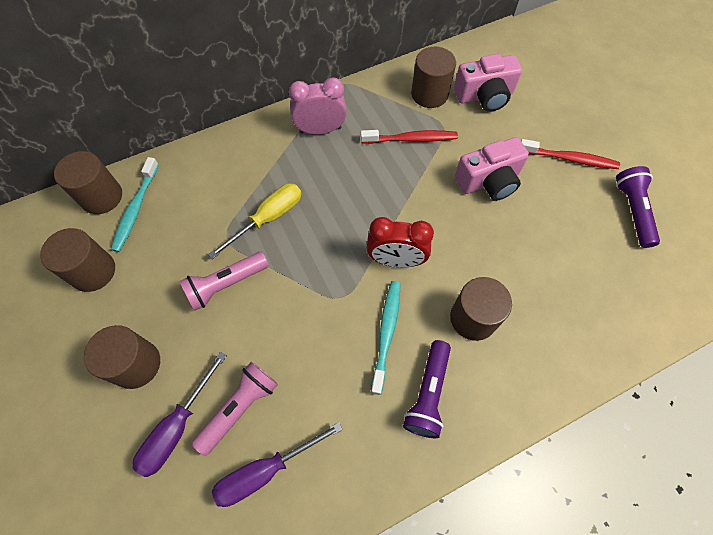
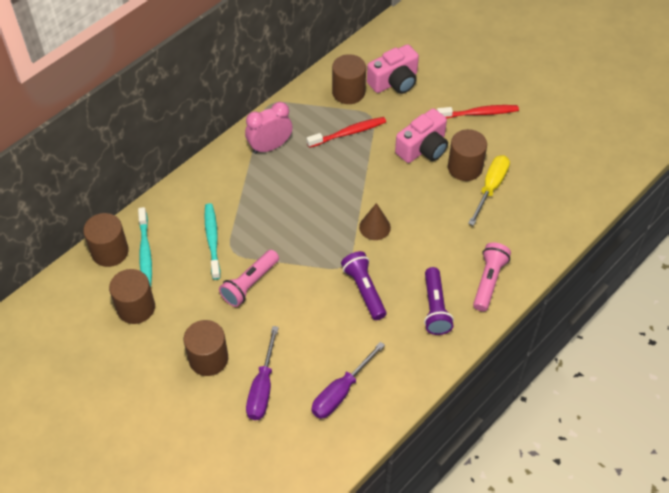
camera: 20 degrees left, 10 degrees down
(239, 408) = (302, 361): pink flashlight -> pink flashlight (488, 281)
(268, 218) = (259, 227): yellow screwdriver -> yellow screwdriver (490, 188)
(386, 333) = (388, 279): turquoise toothbrush -> turquoise toothbrush (212, 240)
(396, 260) = (374, 227): red clock -> brown cone
(473, 318) = (448, 249): brown cylinder -> brown cylinder (465, 167)
(632, 211) = (539, 139): purple flashlight -> purple flashlight (364, 290)

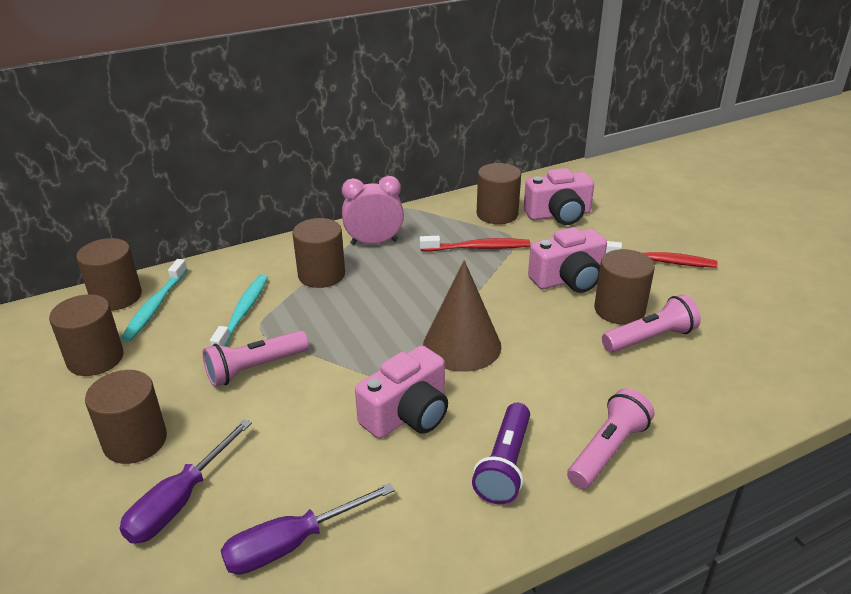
camera: 20 degrees right, 20 degrees down
(248, 190) = (321, 275): none -> brown cylinder
(364, 290) = (407, 414): purple flashlight -> pink camera
(374, 227) = (462, 345): brown cone -> brown cone, size x1.70
(490, 188) = (650, 338): yellow screwdriver -> pink flashlight

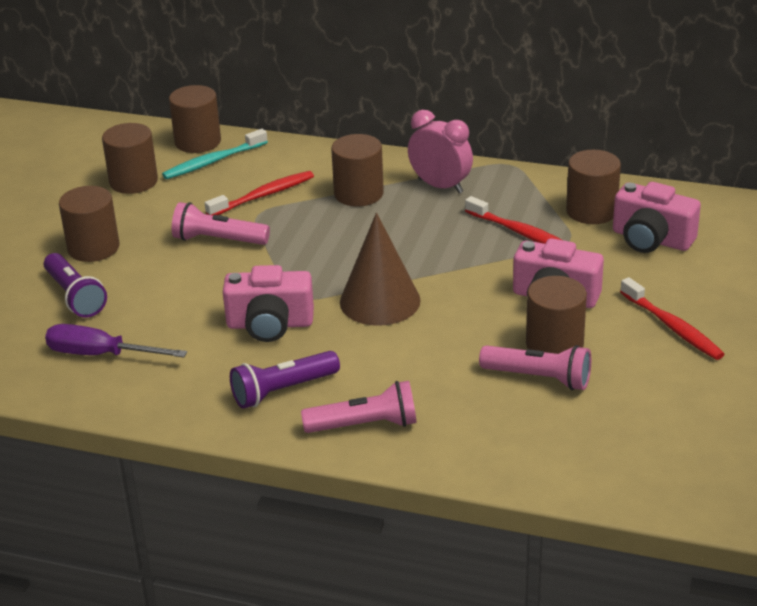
camera: 45 degrees right, 0 degrees up
(180, 501) = (75, 296): purple screwdriver -> purple flashlight
(243, 312) = (263, 195): turquoise toothbrush -> red toothbrush

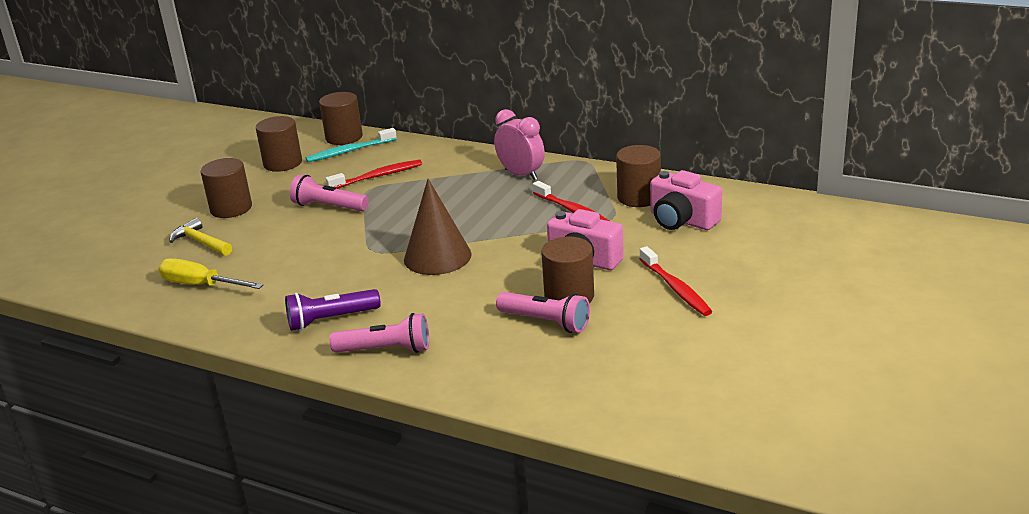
camera: 10 degrees right, 5 degrees down
(75, 296) = (201, 242): purple flashlight -> yellow hammer
(101, 355) = (201, 285): purple screwdriver -> yellow screwdriver
(270, 324) = (342, 270): pink camera -> none
(358, 194) = (453, 178): brown cylinder -> none

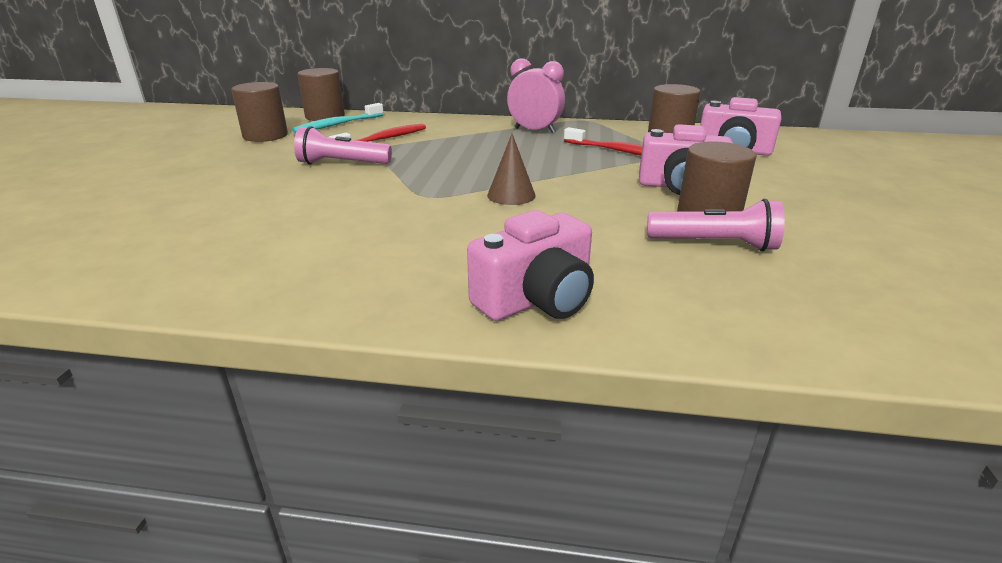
camera: 20 degrees left, 0 degrees up
(201, 242) = (184, 204): yellow hammer -> none
(201, 285) = (198, 249): yellow screwdriver -> none
(231, 208) = (216, 172): brown cylinder -> none
(331, 319) = (424, 270): purple flashlight -> none
(386, 350) = (536, 299): pink flashlight -> pink camera
(437, 257) = (511, 195): brown cone -> brown cone, size x0.59
(676, 288) = (811, 200): red toothbrush -> none

